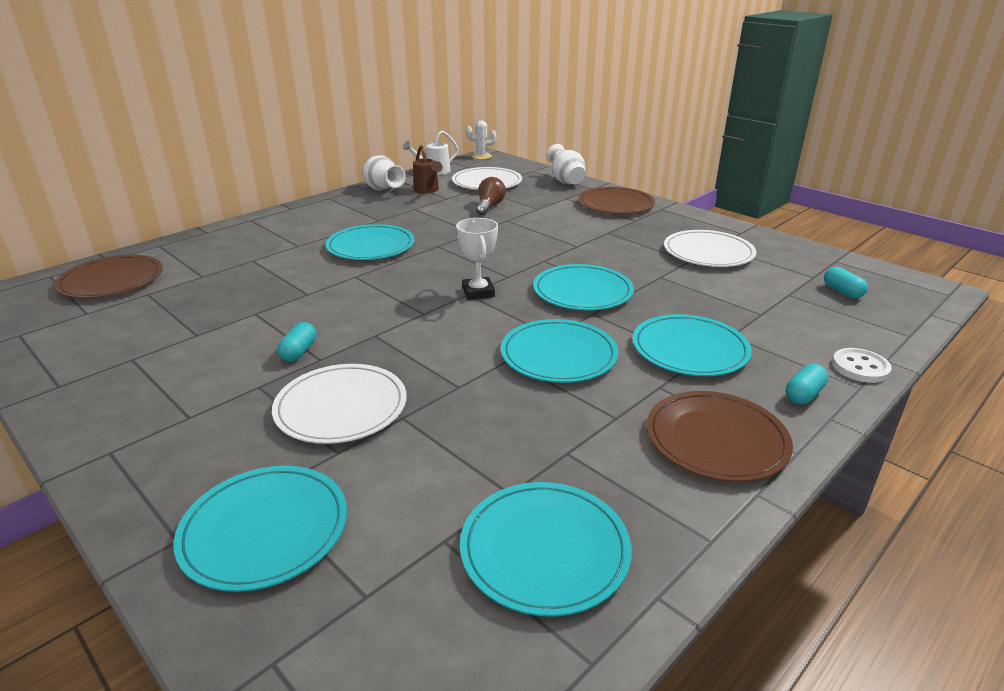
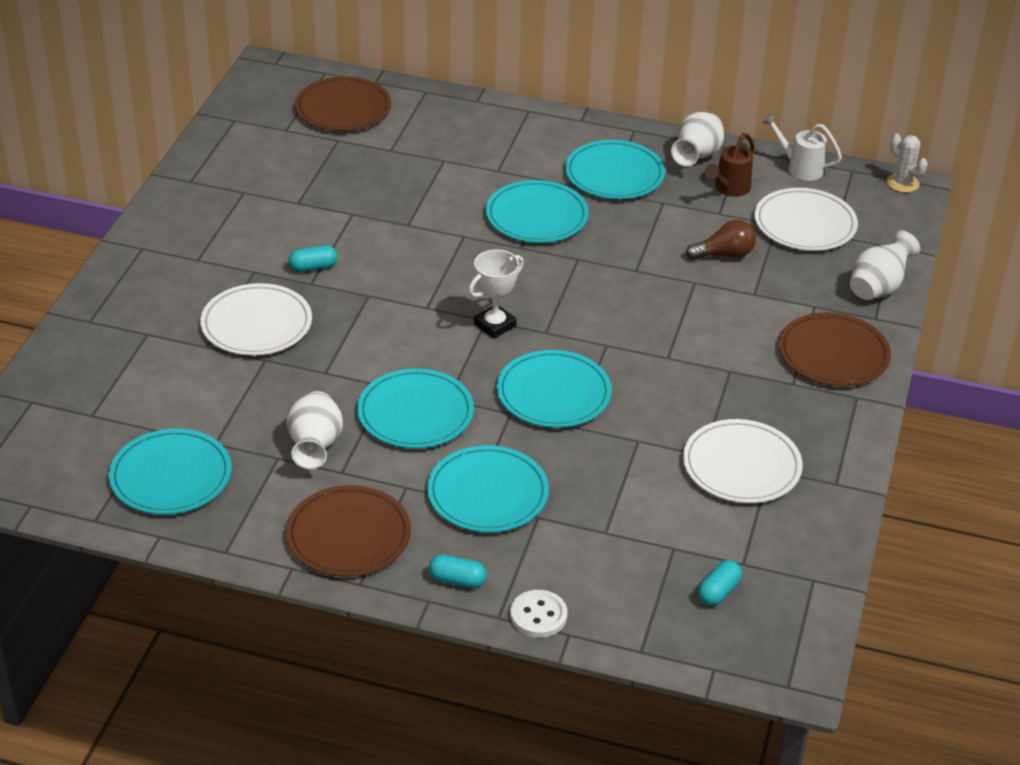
camera: 60 degrees right, 10 degrees up
(264, 530) = (117, 351): turquoise plate -> turquoise plate (614, 174)
(567, 423) = (315, 447): none -> white vase

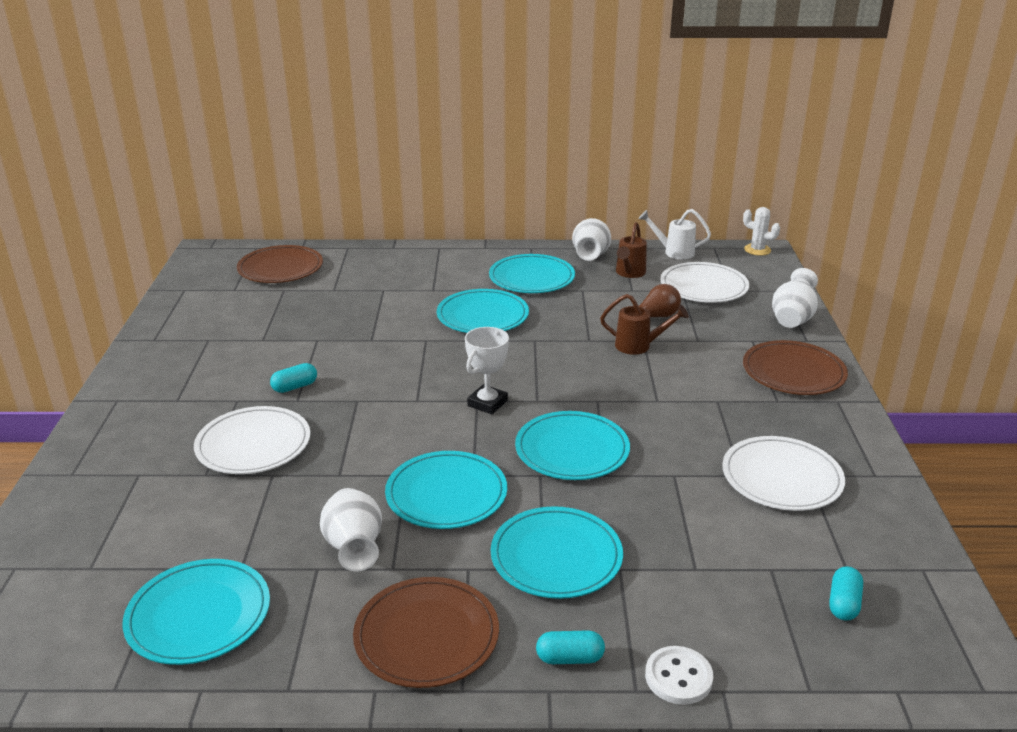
camera: 15 degrees left, 10 degrees down
(685, 288) = (639, 346): none -> brown watering can

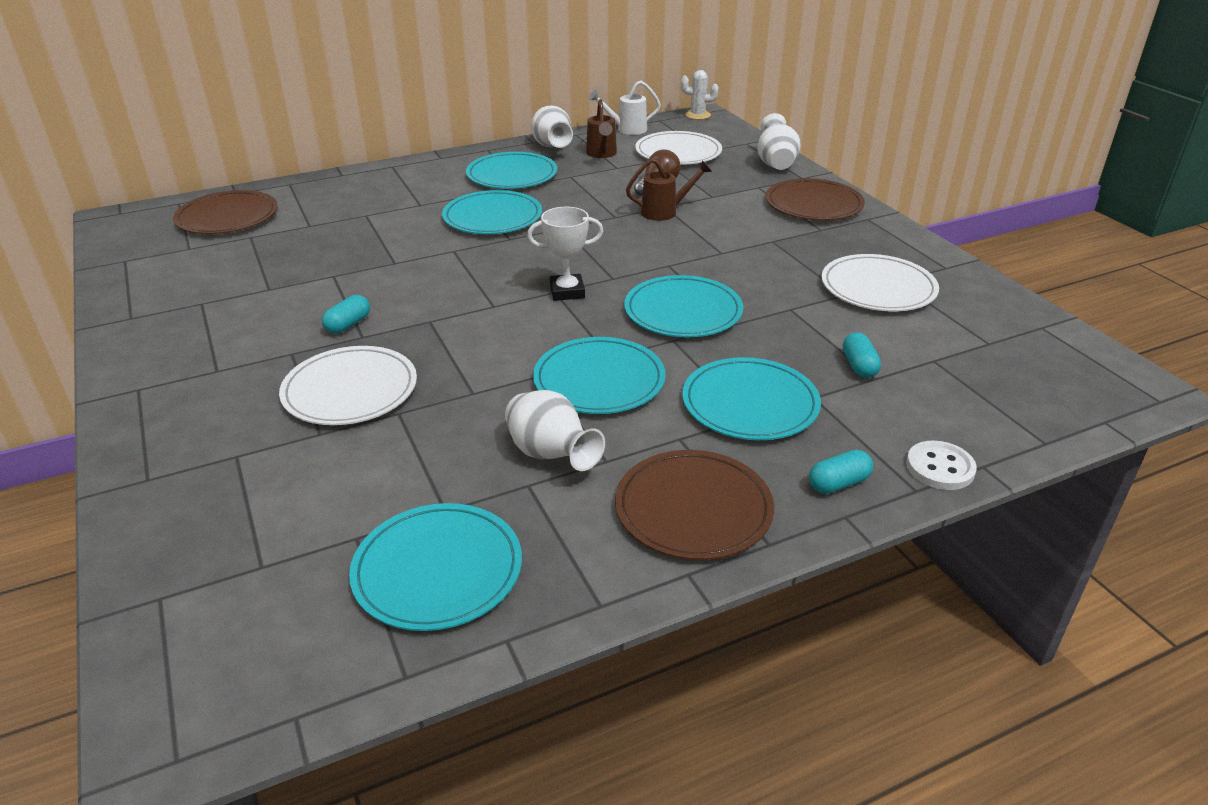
camera: 25 degrees left, 5 degrees up
(487, 403) = (567, 292): white trophy -> white trophy turned 75 degrees clockwise
(843, 603) = (1010, 370): turquoise capsule -> turquoise capsule (859, 366)

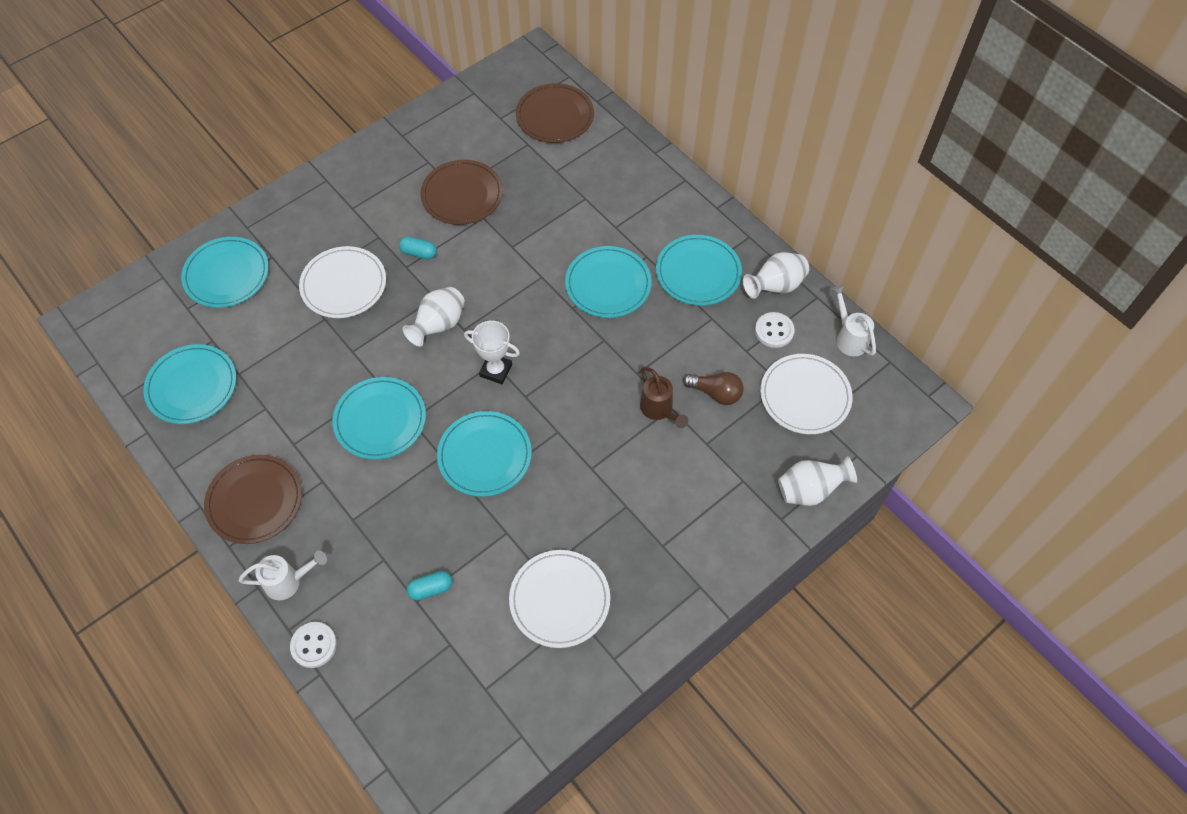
camera: 75 degrees right, 25 degrees up
(551, 455) = (294, 413): white vase -> white vase (439, 325)
(567, 292) = (496, 370): white trophy -> white trophy turned 45 degrees counterclockwise
(602, 154) = (774, 331): brown watering can -> white button
(697, 115) = (921, 396): white cactus -> none
(750, 403) = (368, 518): turquoise plate -> turquoise plate (226, 274)
(813, 204) = (718, 535): brown plate -> brown plate (462, 195)
(838, 483) = (289, 581): turquoise capsule -> white watering can

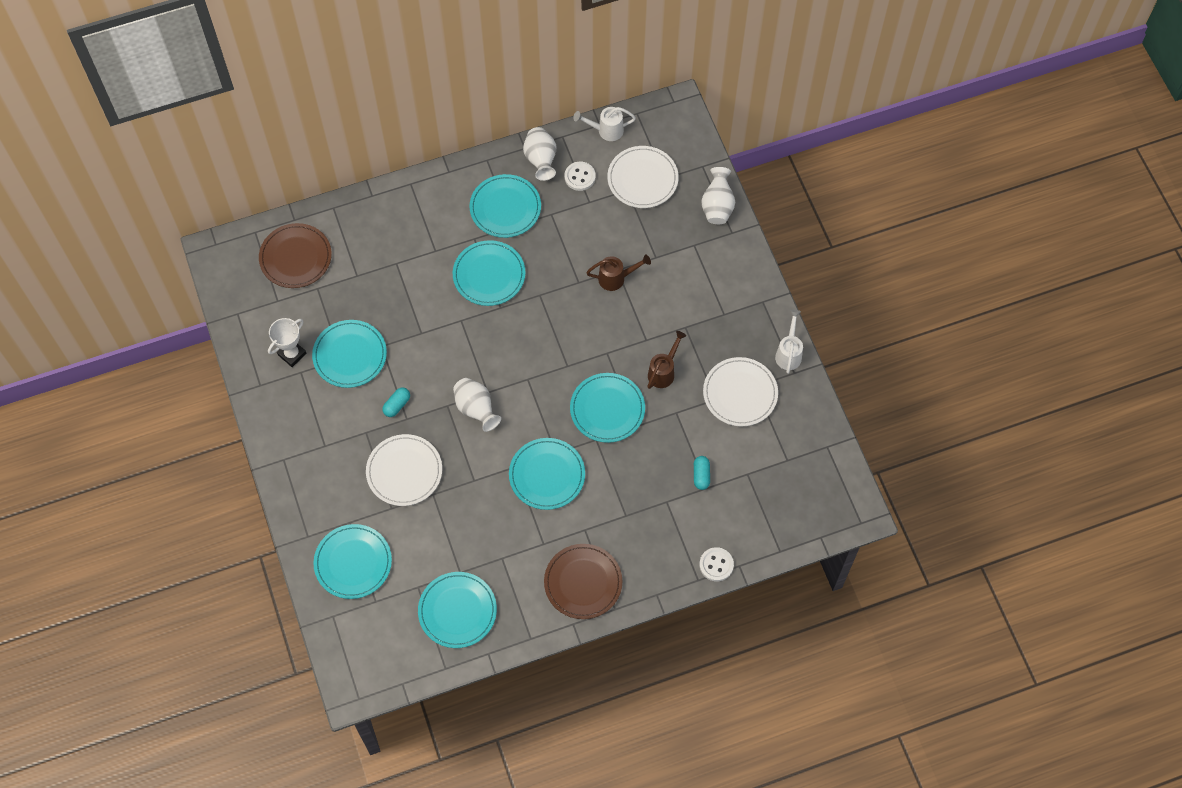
camera: 70 degrees left, 5 degrees up
(289, 581) = (660, 571): white watering can -> white watering can (789, 353)
(462, 195) = (350, 355): brown plate -> turquoise plate
(496, 370) = (535, 380): white trophy -> white trophy (292, 354)
(556, 501) = (663, 371): none -> brown watering can
(716, 393) = (617, 235): brown light bulb -> none

